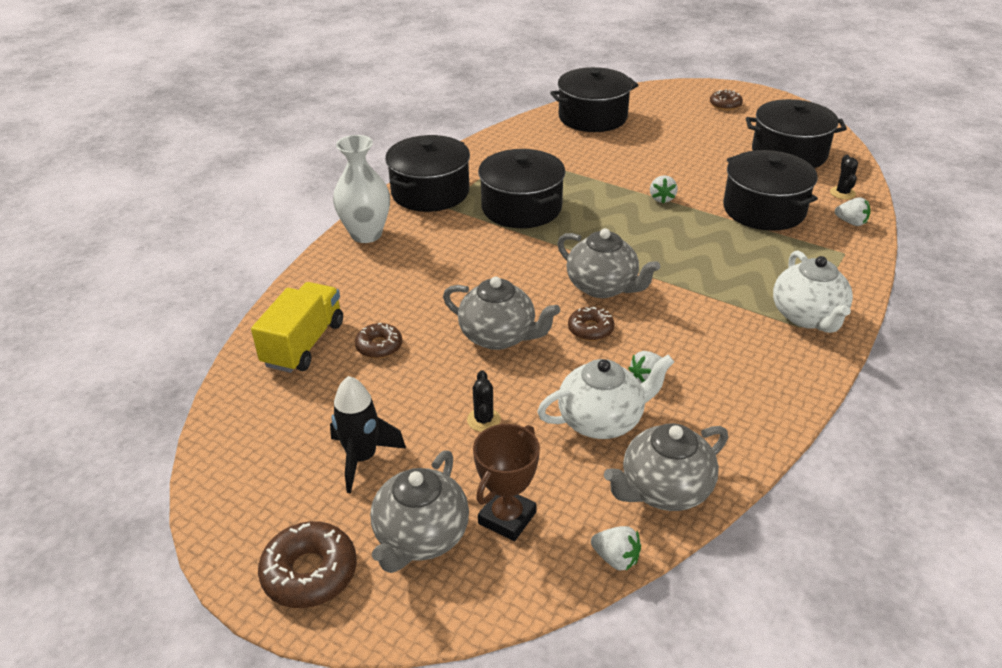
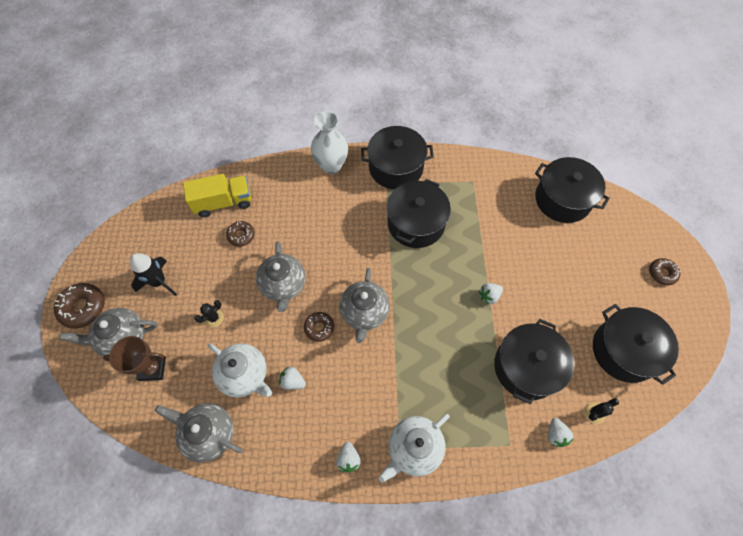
camera: 55 degrees right, 25 degrees up
(616, 558) = (150, 433): white strawberry -> white strawberry (348, 459)

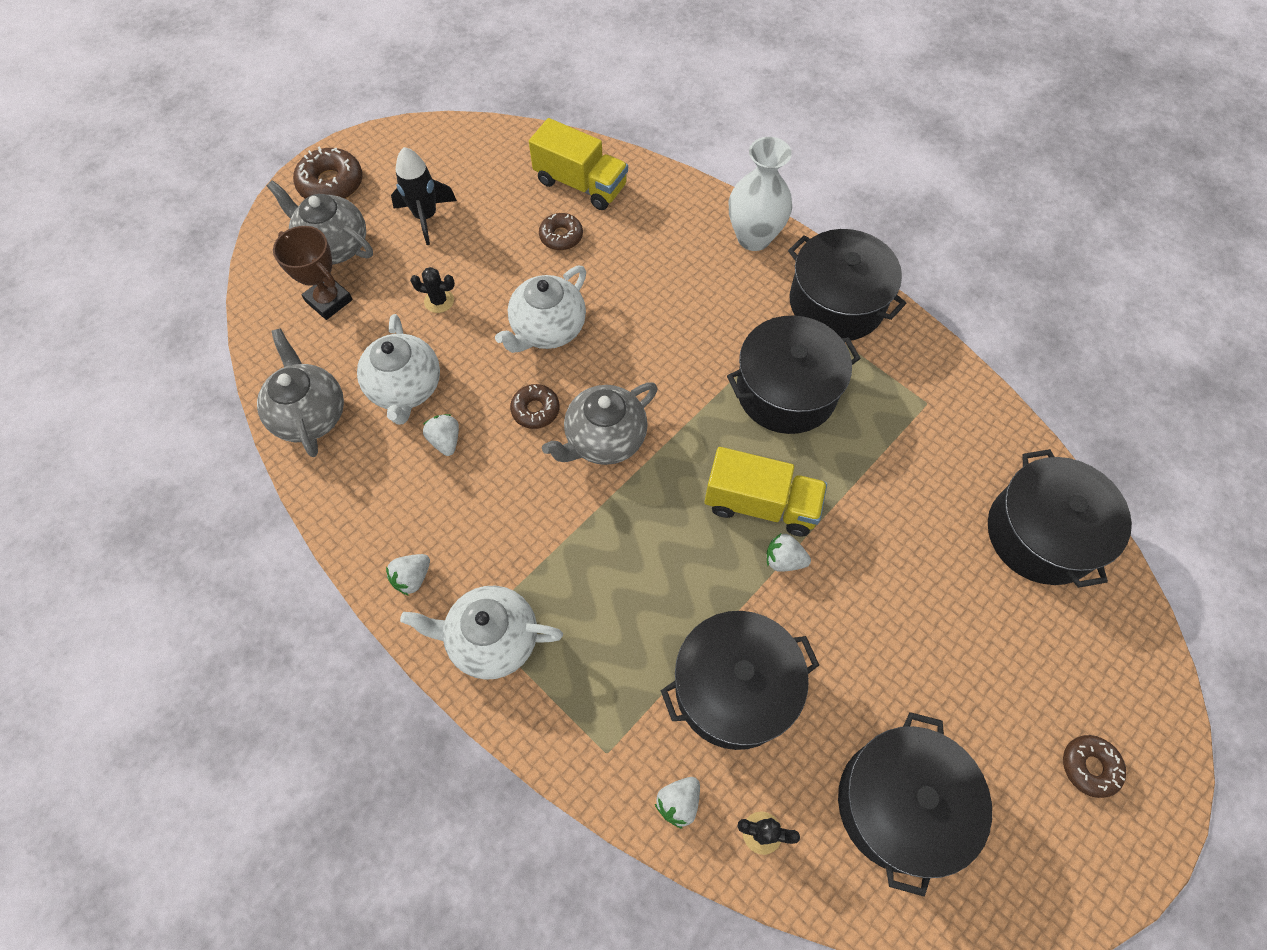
camera: 45 degrees right, 0 degrees up
(283, 285) = (547, 329): grey teapot -> white teapot
(456, 281) = (761, 504): none -> yellow truck

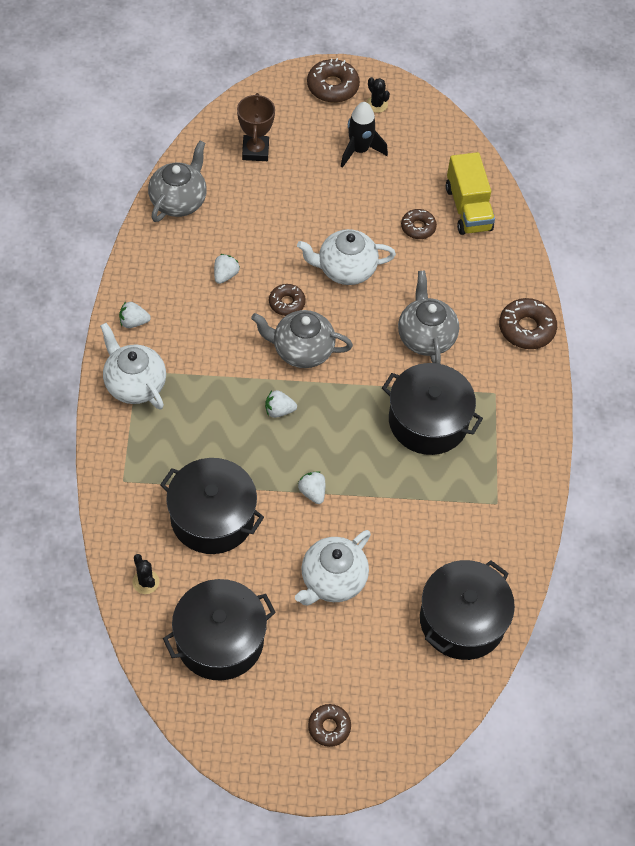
camera: 45 degrees right, 5 degrees down
(334, 246) = (292, 123): grey teapot -> grey teapot (426, 337)
(405, 388) = (238, 231): white teapot -> white teapot (332, 580)
(439, 301) = (309, 202): black cactus -> black cactus (376, 104)
(678, 802) = (127, 532): white strawberry -> white strawberry (279, 410)
(753, 237) = (526, 329): white vase -> brown donut
(761, 504) = (337, 457): yellow truck -> none
(836, 303) = (523, 407): black pot -> none

